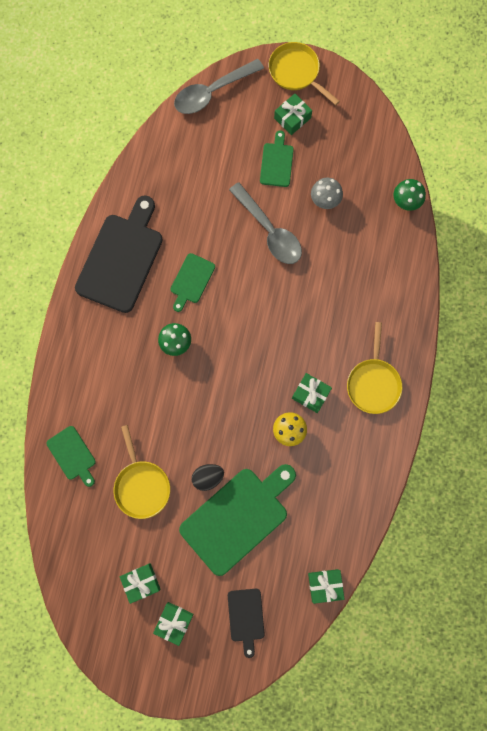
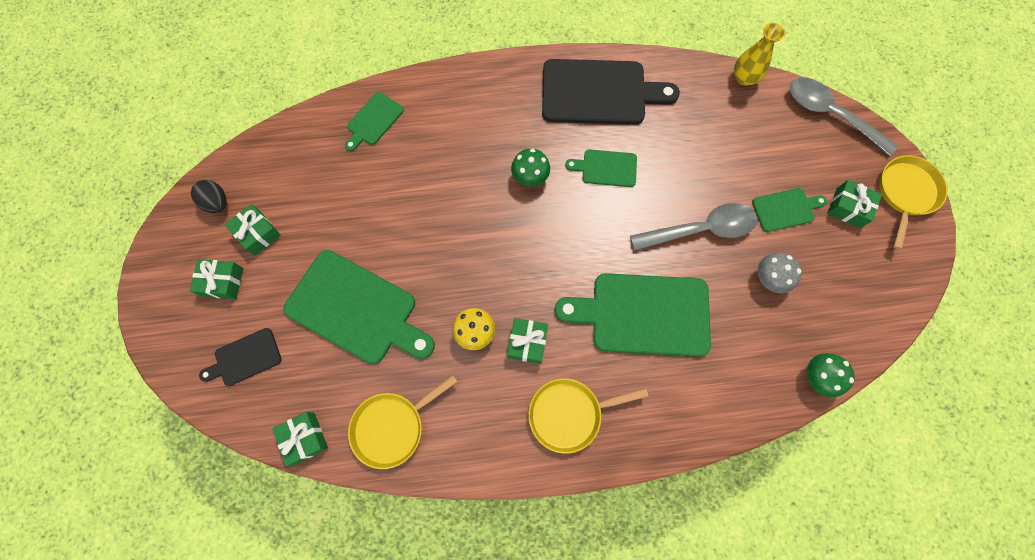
camera: 70 degrees right, 5 degrees down
(141, 485) = (362, 197): yellow pan -> yellow pan (392, 426)
(154, 140) = (744, 78): none -> yellow vase
(208, 477) = (392, 261): black egg -> black egg (217, 203)
(269, 231) = (701, 229): grey spoon -> grey spoon turned 135 degrees counterclockwise
(319, 301) = (643, 314): none -> green cutting board

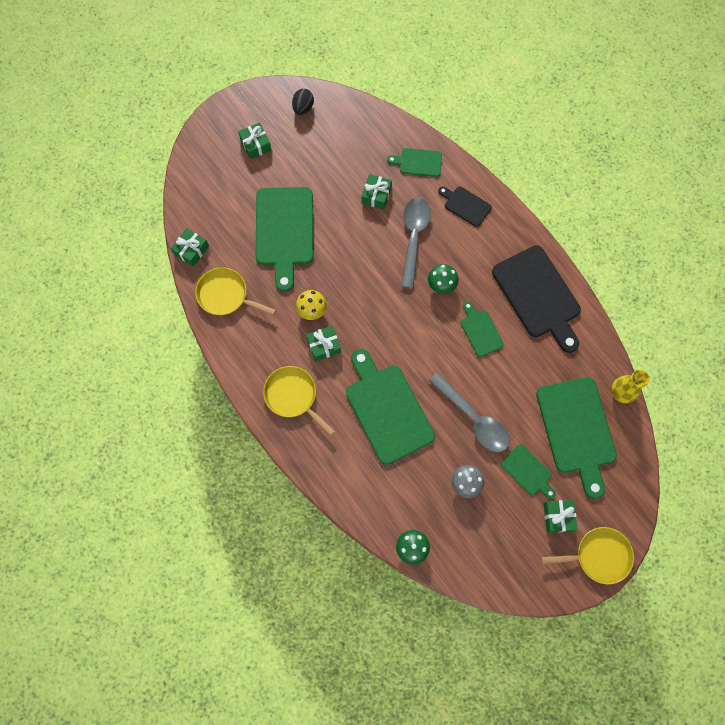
camera: 60 degrees right, 0 degrees up
(245, 358) = (218, 187): black cutting board -> black cutting board (465, 205)
(258, 233) = (298, 144): green gift -> green gift (376, 195)
(763, 138) = (577, 430): none -> green cutting board
(830, 114) = (631, 471): grey spoon -> grey spoon (413, 237)

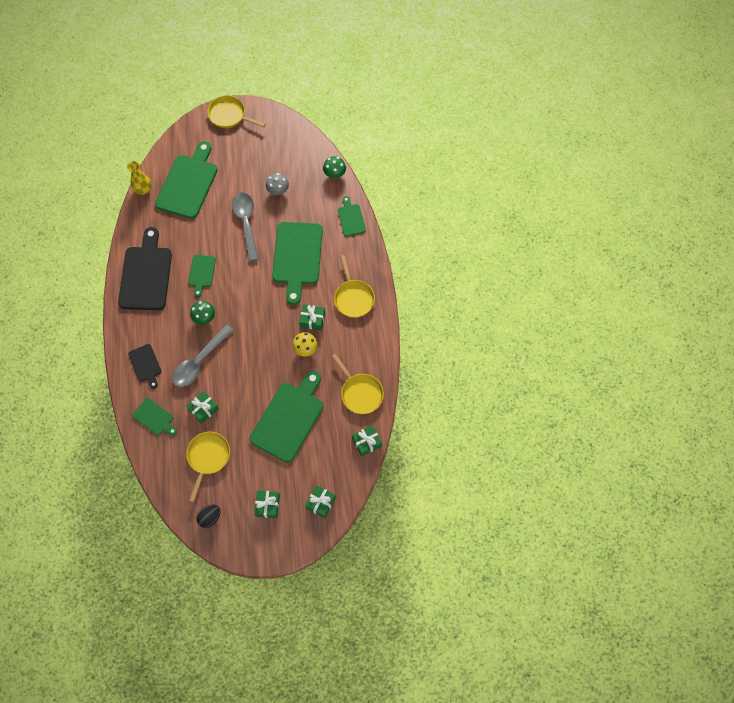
camera: 150 degrees left, 5 degrees down
(341, 155) = (208, 457): none -> yellow pan
(528, 471) = (236, 177): green cutting board -> green cutting board (351, 218)
(558, 517) = (237, 145): green gift -> green gift (320, 503)

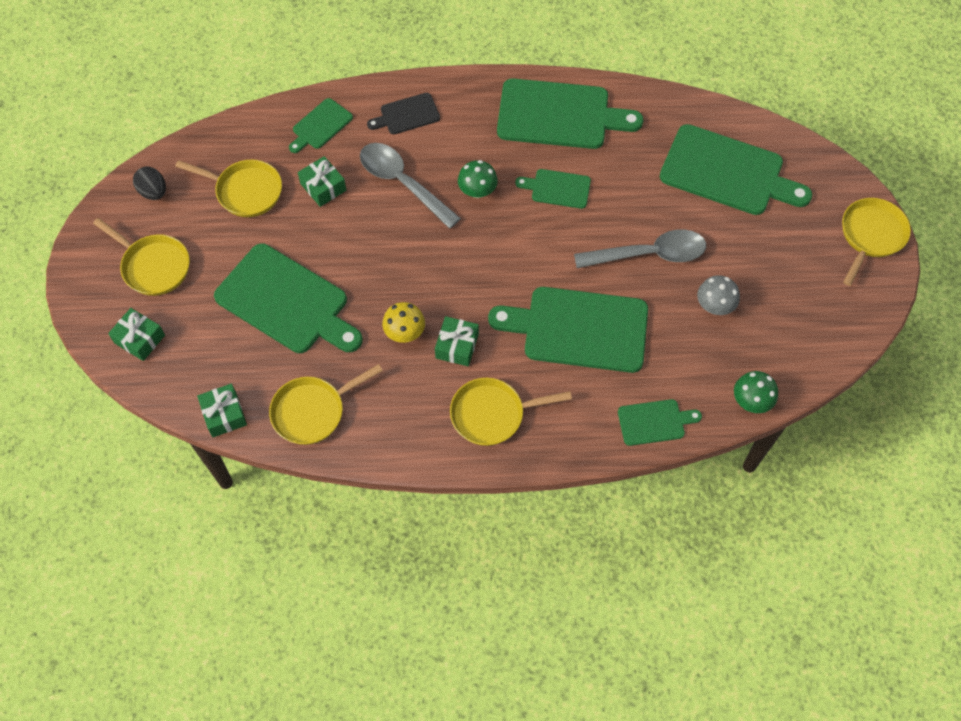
camera: 95 degrees right, 5 degrees down
(143, 189) = (715, 111): yellow vase -> none
(146, 275) = (559, 115): black cutting board -> green cutting board
(267, 505) = (153, 266): green gift -> yellow pan

